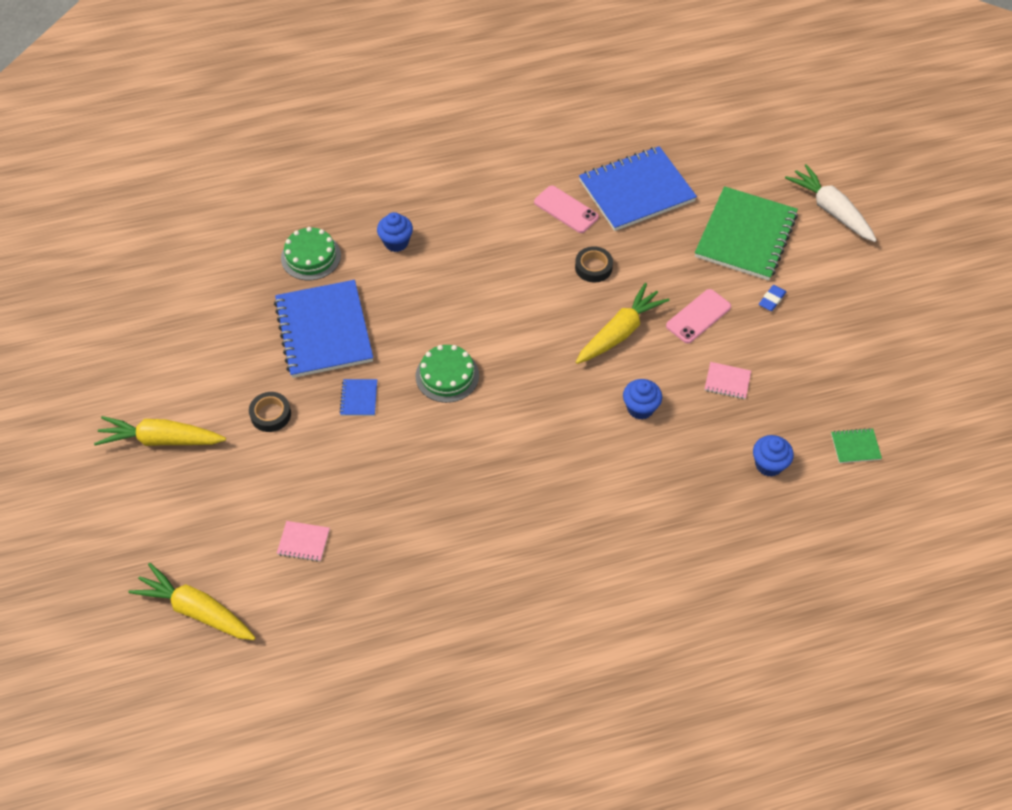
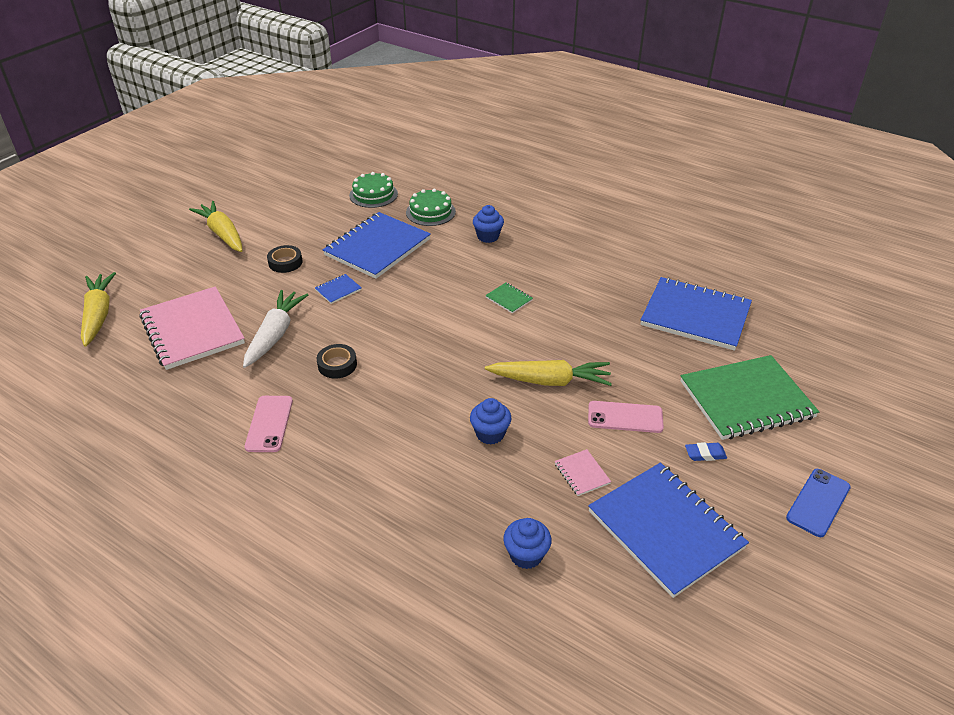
camera: 50 degrees right, 15 degrees down
(303, 542) = (192, 330): pink notebook -> pink notebook, size x2.47
(447, 375) = (403, 317): green cake -> green cake (373, 194)
(566, 209) = (624, 292): pink phone -> pink phone (269, 424)
(593, 267) = (592, 333): black tape -> black tape (337, 365)
(813, 373) = (665, 529): none -> blue notebook
(830, 210) = (857, 438): white carrot -> white carrot (275, 334)
(855, 446) = (621, 614): green notebook -> green notebook (509, 299)
(860, 276) = (818, 502): none -> blue phone

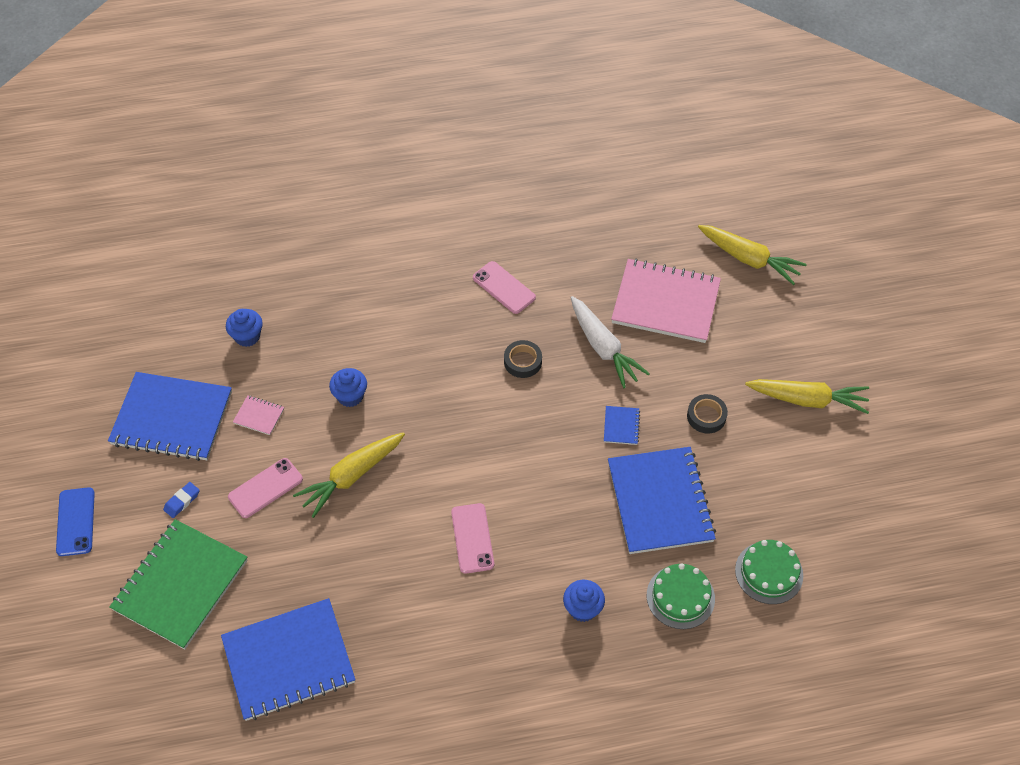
camera: 135 degrees right, 15 degrees up
(509, 299) = (472, 538): green notebook -> pink phone

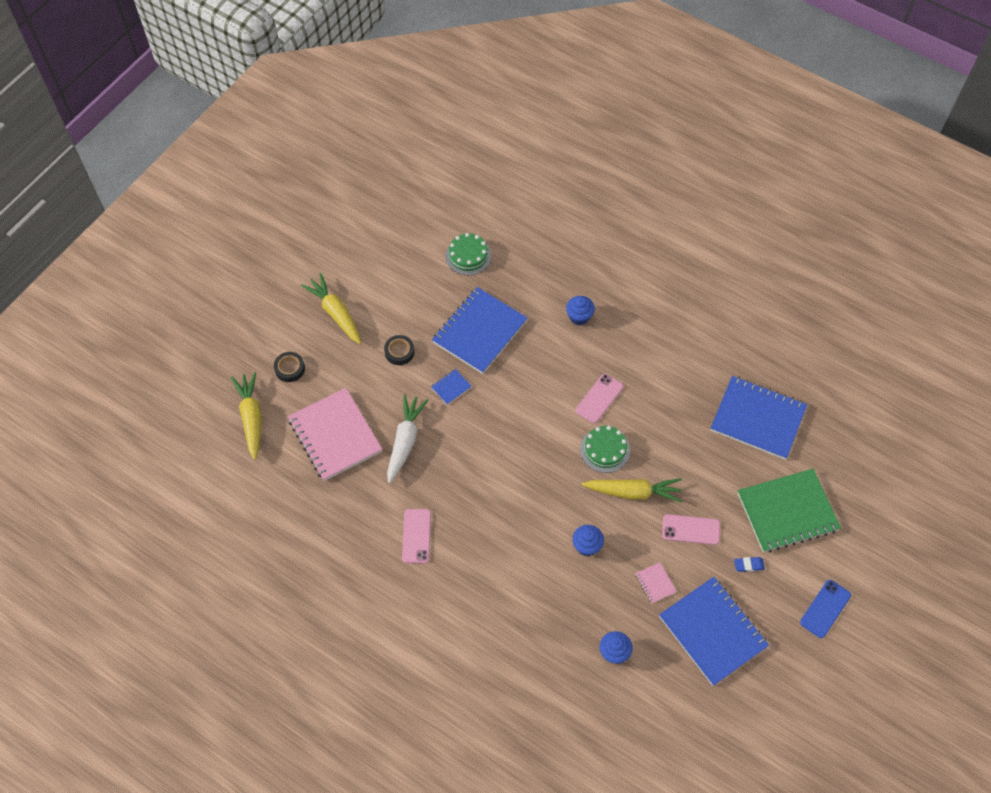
camera: 135 degrees left, 5 degrees up
(522, 362) = (461, 475): black tape -> black tape (290, 369)
(680, 597) = (524, 282): green cake -> green cake (605, 450)

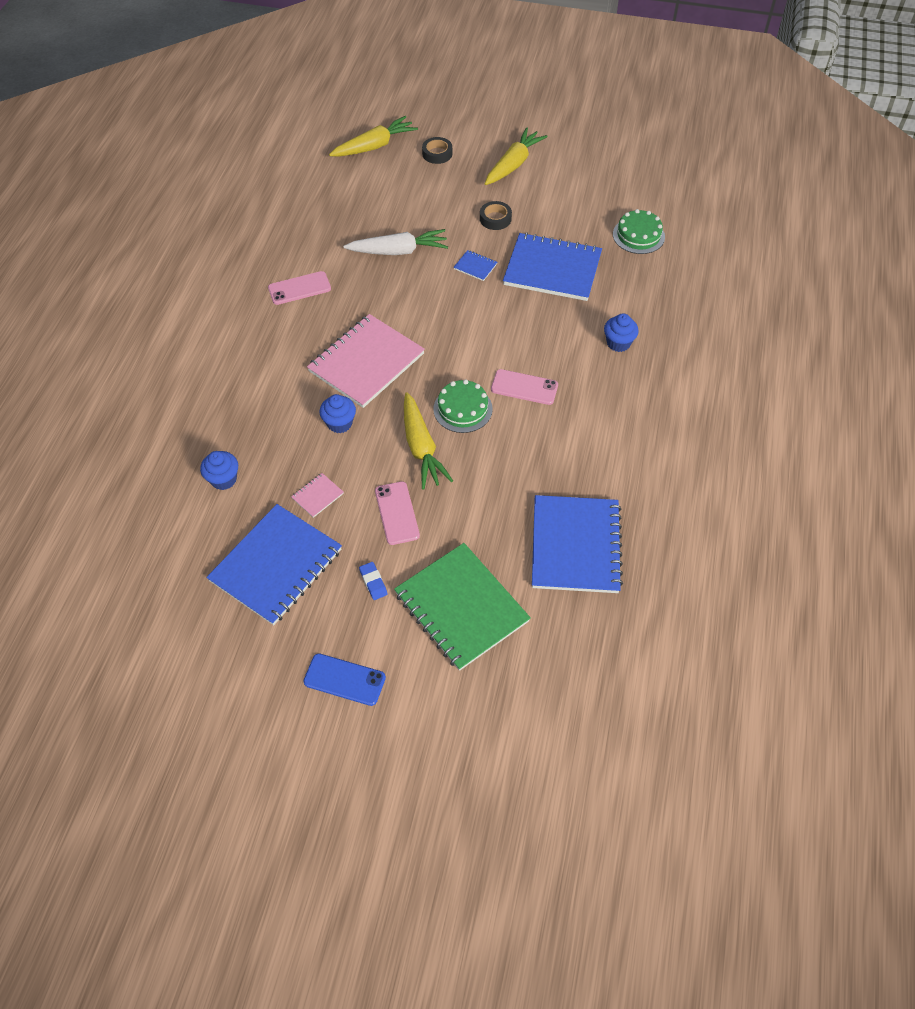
camera: 70 degrees right, 5 degrees down
(335, 435) = (382, 203): pink notebook -> pink notebook (366, 363)

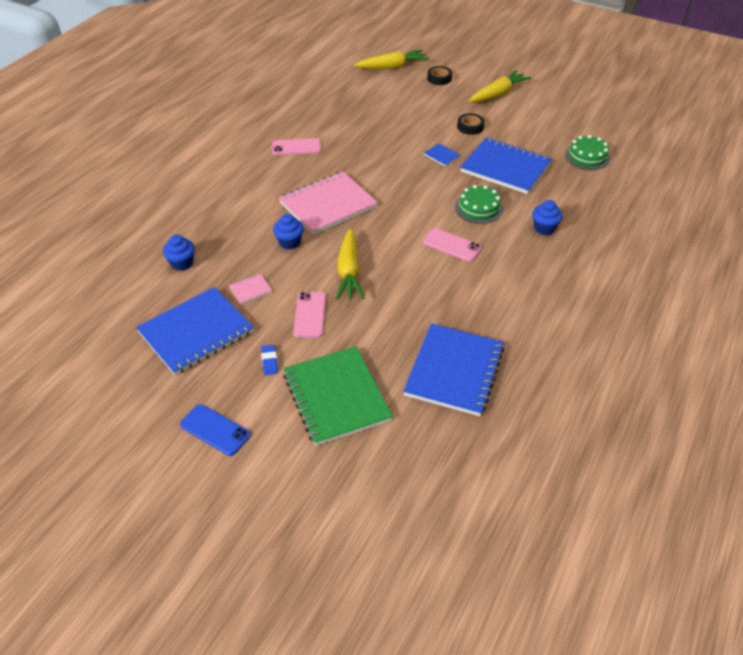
camera: 15 degrees right, 10 degrees down
(399, 251) = (384, 136): white carrot -> none
(463, 409) = (394, 251): green cake -> green cake (478, 208)

